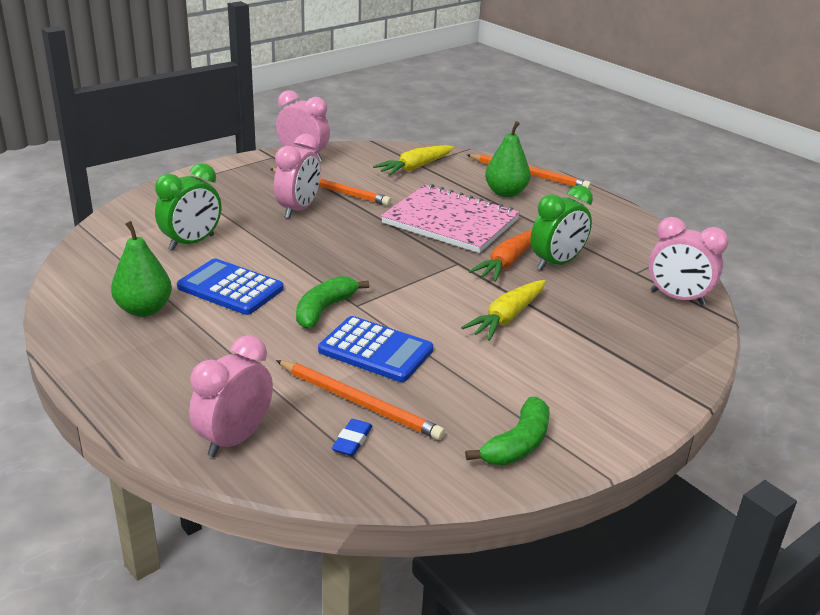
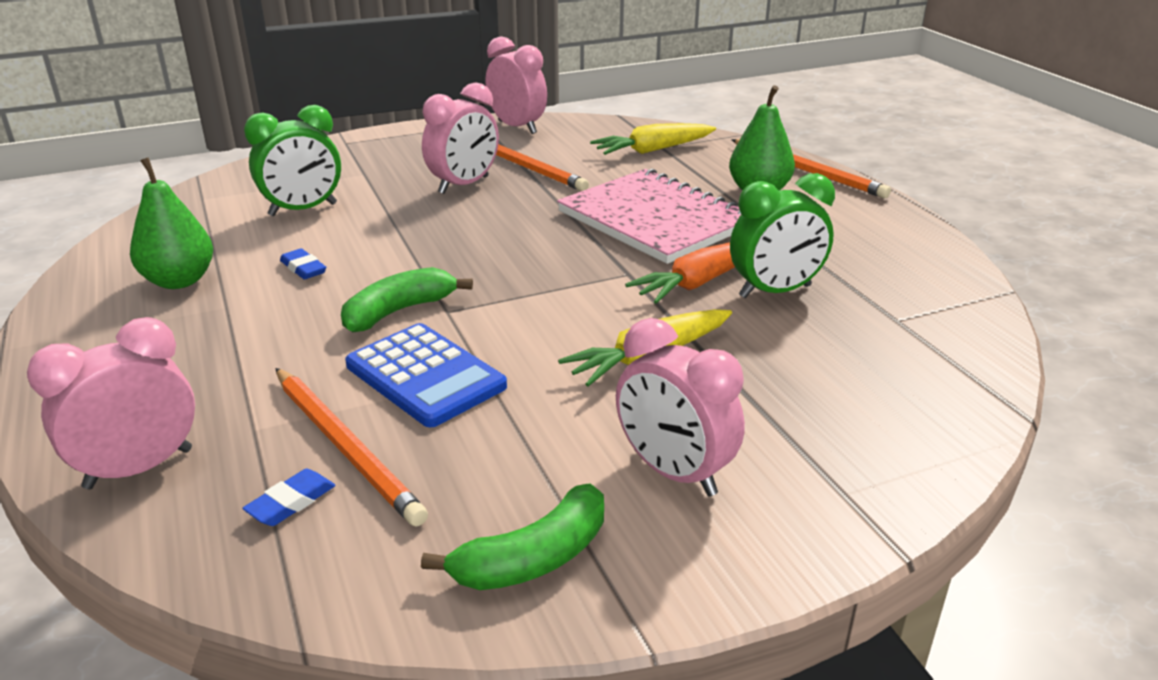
camera: 20 degrees right, 0 degrees up
(230, 288) = (303, 268): blue calculator -> blue eraser
(677, 298) = (945, 367): pink clock -> pink clock (674, 472)

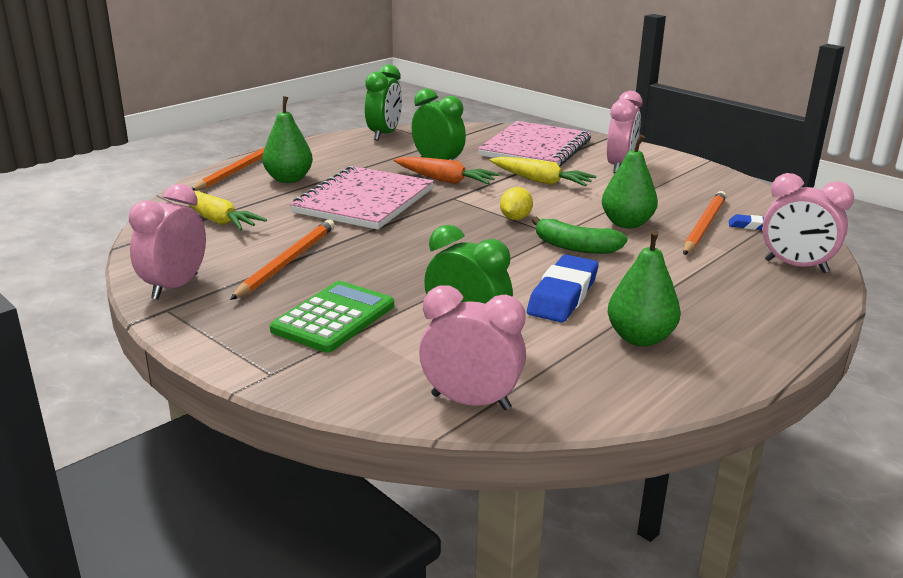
camera: 115 degrees left, 5 degrees down
(303, 268) = (563, 295): blue eraser -> blue eraser, size x2.02
(396, 169) = (334, 318): none -> green calculator
(425, 376) = (626, 224): blue calculator -> green pear
(464, 185) = (351, 276): pink clock -> pink clock (470, 402)
(522, 297) = (515, 218): none -> yellow lemon
(534, 558) = (702, 180): green banana -> none
(831, 406) = (535, 148): none -> pink notebook
(948, 279) = (384, 135): none -> green clock

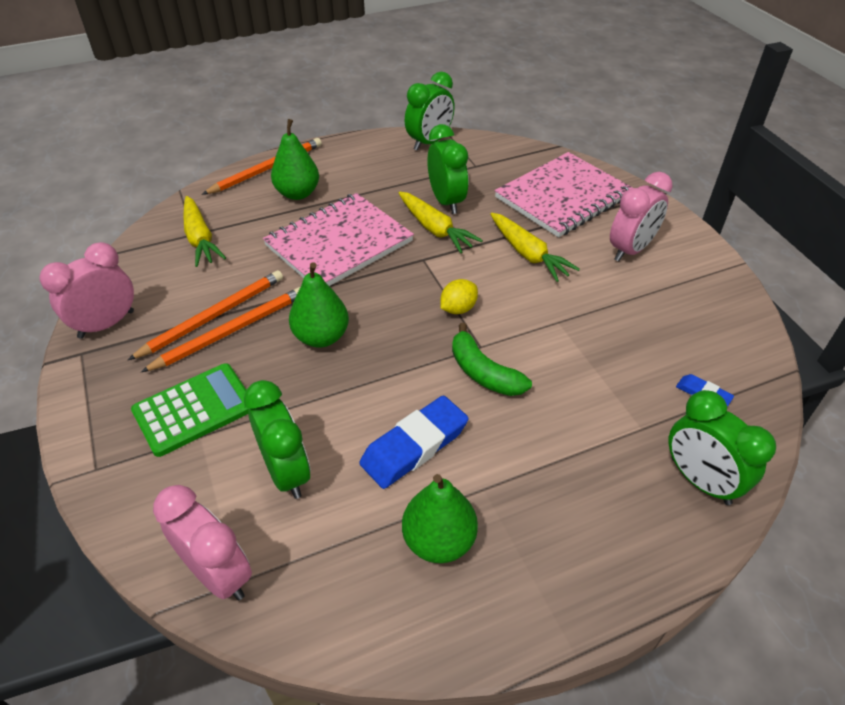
camera: 25 degrees right, 20 degrees up
(445, 180) = (435, 229): orange carrot -> yellow carrot
(626, 224) = (565, 349): green pear -> green pear (321, 337)
(704, 226) = (647, 377): orange pencil -> orange pencil (231, 331)
(795, 266) = (700, 480): pink clock -> green clock

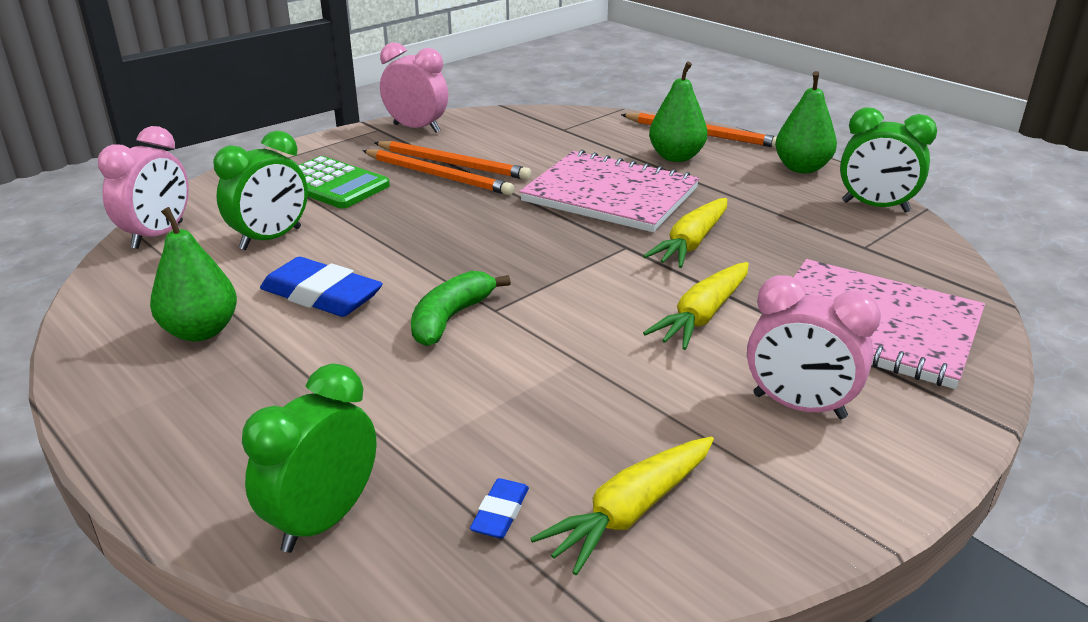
camera: 70 degrees right, 15 degrees down
(200, 239) = (558, 133): yellow carrot -> yellow carrot (630, 512)
(321, 337) = (455, 217): green pear -> green pear (801, 168)
(446, 201) = (756, 240): green clock -> none
(458, 309) = (552, 284): yellow lemon -> none

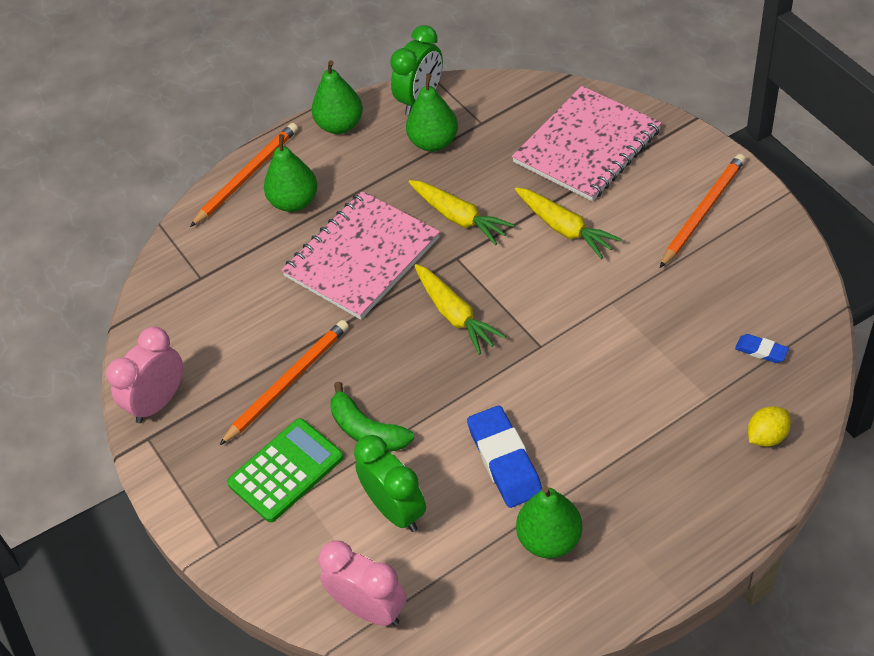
camera: 75 degrees left, 20 degrees up
(321, 295) = (504, 460): blue eraser -> blue eraser turned 60 degrees counterclockwise
(323, 520) = (766, 436): green clock -> yellow lemon
(450, 318) = (550, 373): green banana -> green banana (367, 430)
(453, 164) = (263, 370): orange pencil -> orange pencil (703, 211)
(630, 512) = (760, 292): yellow carrot -> yellow carrot (455, 315)
(799, 406) = (670, 201): pink clock -> none
(808, 219) = (433, 142): none -> green pear

